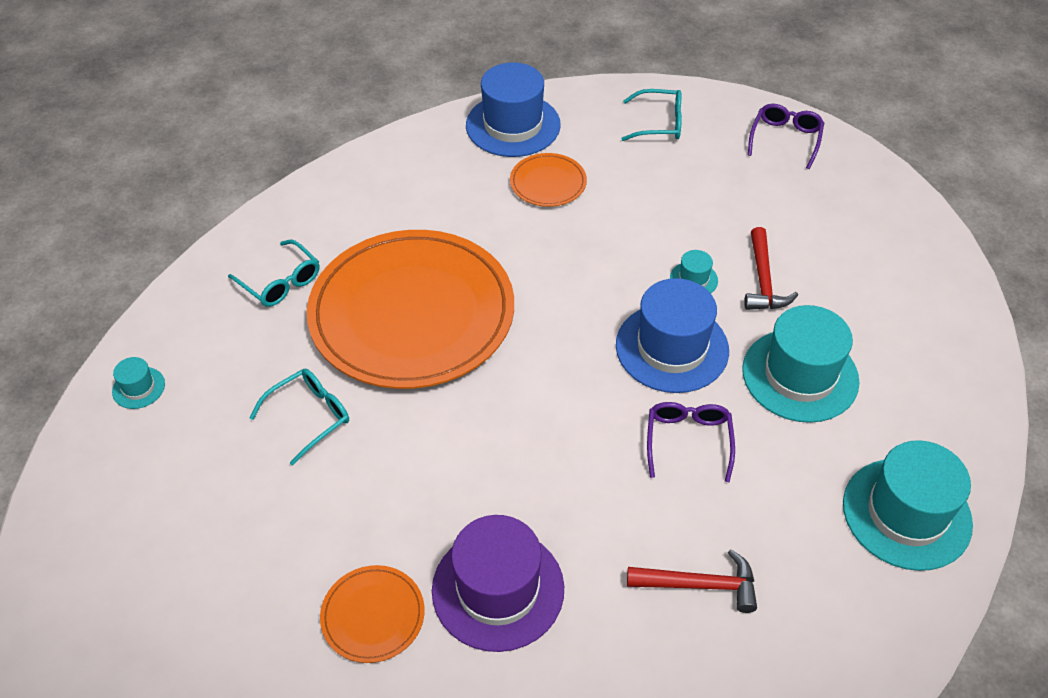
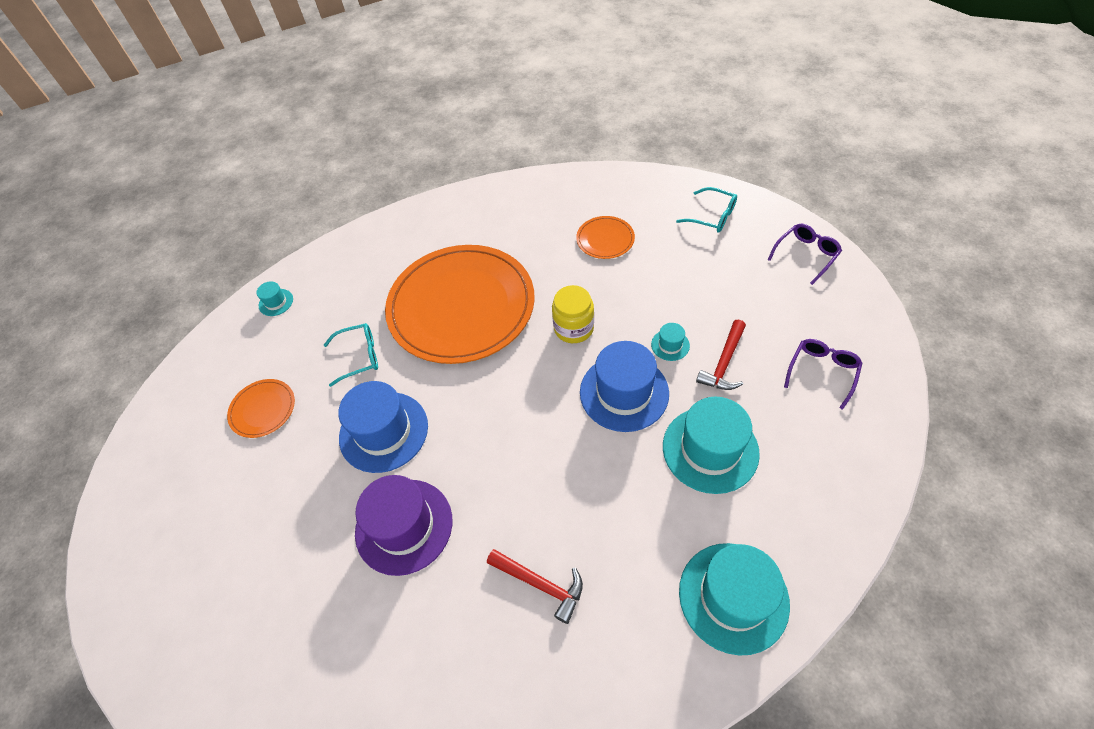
camera: 30 degrees right, 5 degrees up
(281, 282) = (394, 258): turquoise glasses -> none
(373, 615) = (318, 510): orange plate -> orange plate (263, 409)
(513, 125) = (604, 190): blue hat -> blue hat (383, 431)
(570, 295) = (573, 328): none -> yellow jar
(688, 441) = (595, 469): purple glasses -> purple glasses (822, 372)

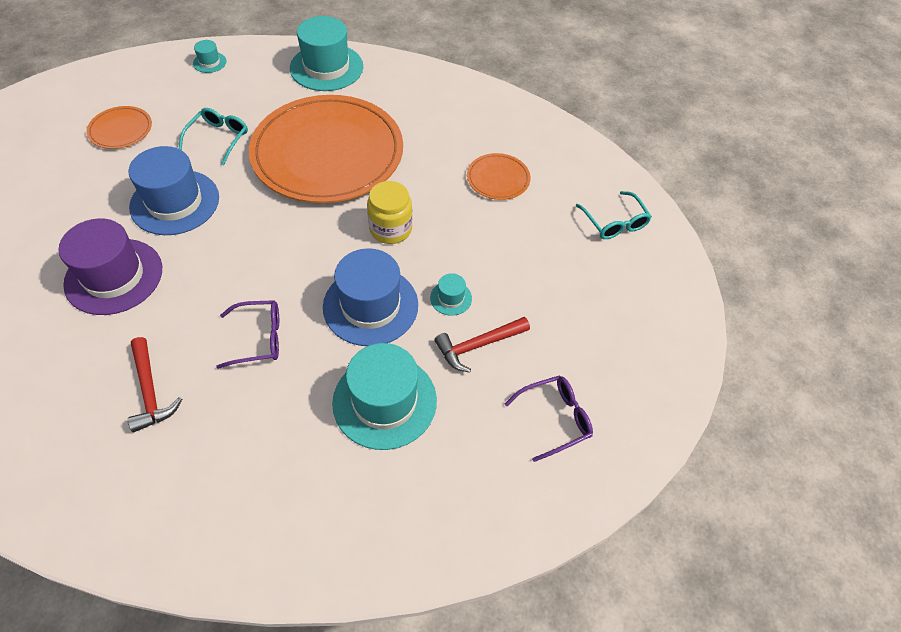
camera: 30 degrees right, 0 degrees up
(359, 357) = (218, 138): turquoise glasses -> turquoise glasses turned 90 degrees counterclockwise
(733, 597) = (268, 522): turquoise hat -> turquoise hat (326, 67)
(806, 255) = (663, 314): purple glasses -> purple glasses (259, 338)

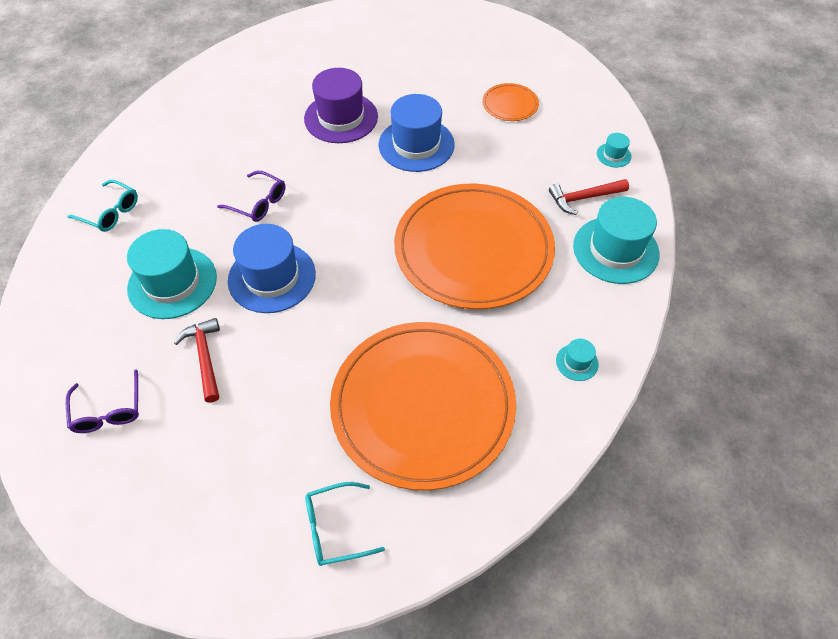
camera: 100 degrees right, 0 degrees up
(150, 391) = (230, 146): red hammer -> red hammer (584, 198)
(218, 138) = (497, 167): turquoise glasses -> turquoise glasses (110, 212)
(259, 338) = (258, 203): purple glasses -> purple glasses turned 60 degrees counterclockwise
(390, 229) = (361, 297): yellow jar -> none
(451, 298) = (265, 341): turquoise hat -> turquoise hat (577, 362)
(498, 179) = (423, 405): orange plate -> orange plate, size x2.42

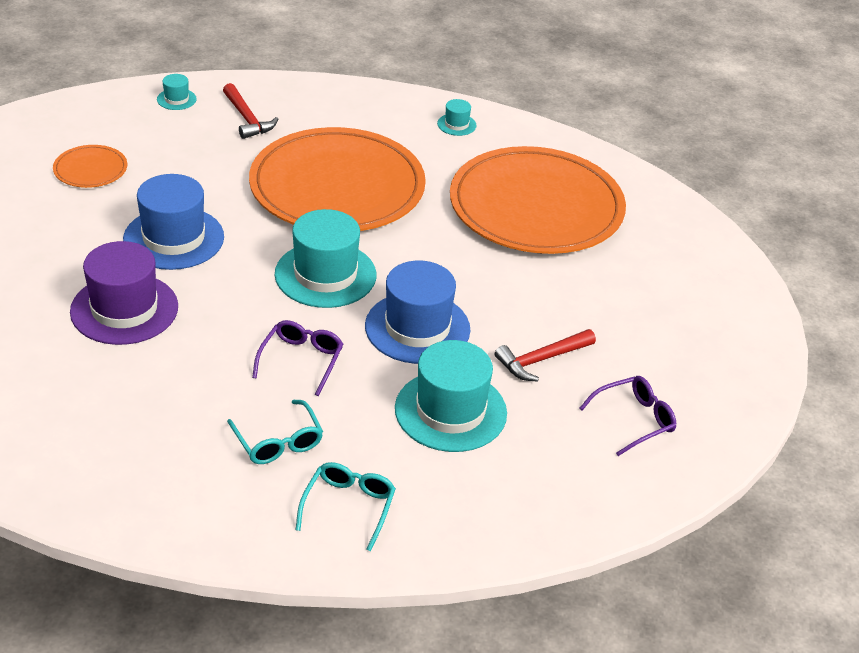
camera: 105 degrees left, 15 degrees down
(335, 528) = (672, 245): turquoise glasses -> turquoise glasses (278, 442)
(615, 250) = (316, 102): turquoise hat -> turquoise hat (325, 275)

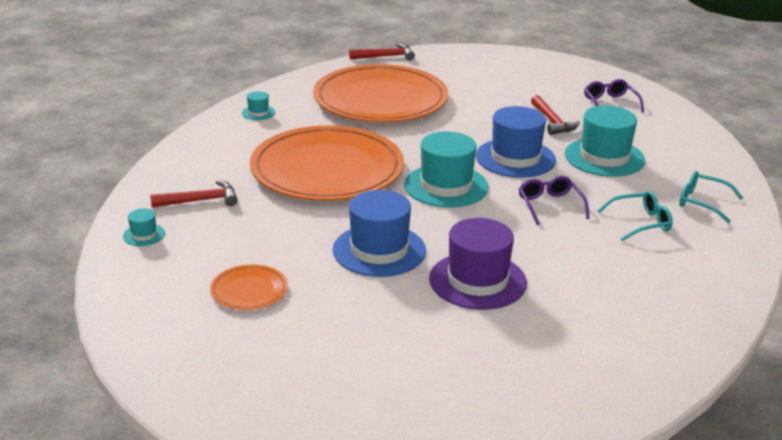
camera: 75 degrees left, 10 degrees down
(301, 360) = (550, 205): purple glasses -> purple glasses turned 45 degrees clockwise
(674, 199) = (385, 56): none -> red hammer

